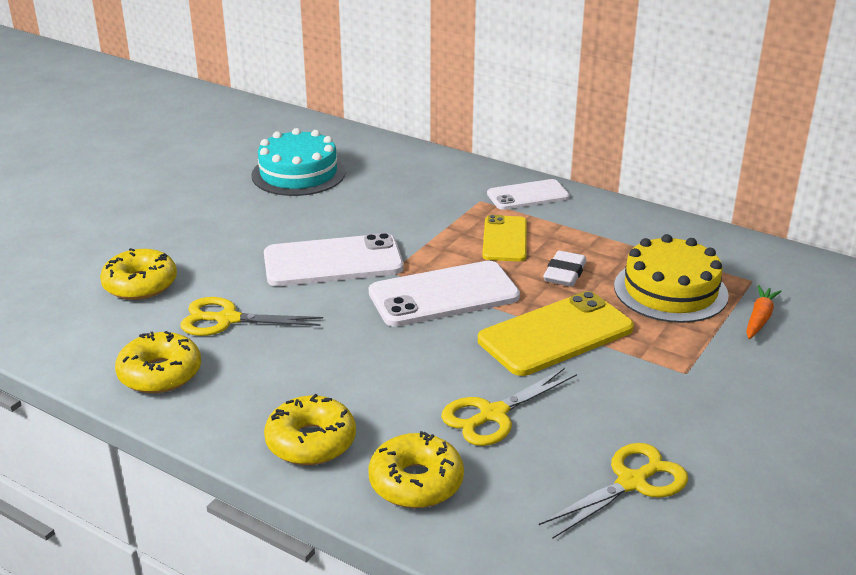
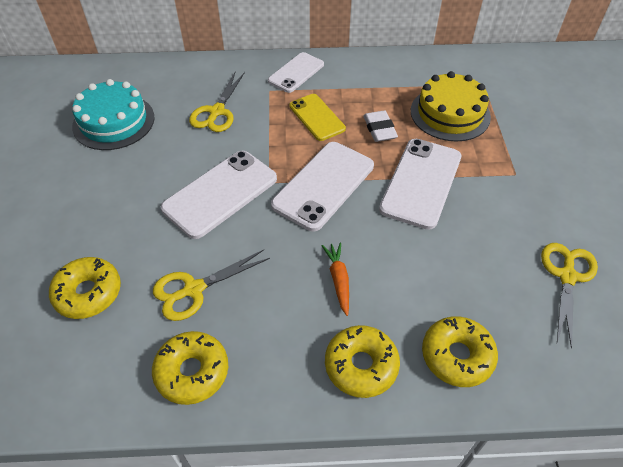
camera: 35 degrees left, 20 degrees up
(493, 414) = (447, 270): yellow scissors -> yellow scissors (217, 112)
(555, 334) = (421, 183): yellow phone -> white phone
(759, 319) = (513, 112): orange carrot -> orange carrot (338, 280)

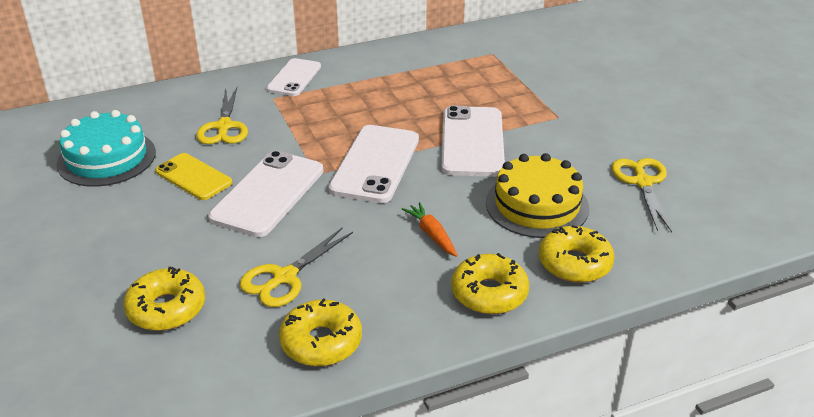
camera: 20 degrees left, 15 degrees down
(316, 117) = (337, 111): yellow phone -> yellow phone (193, 177)
(379, 129) = (408, 108): white eraser -> none
(450, 113) = (472, 82): yellow cake -> yellow cake (537, 205)

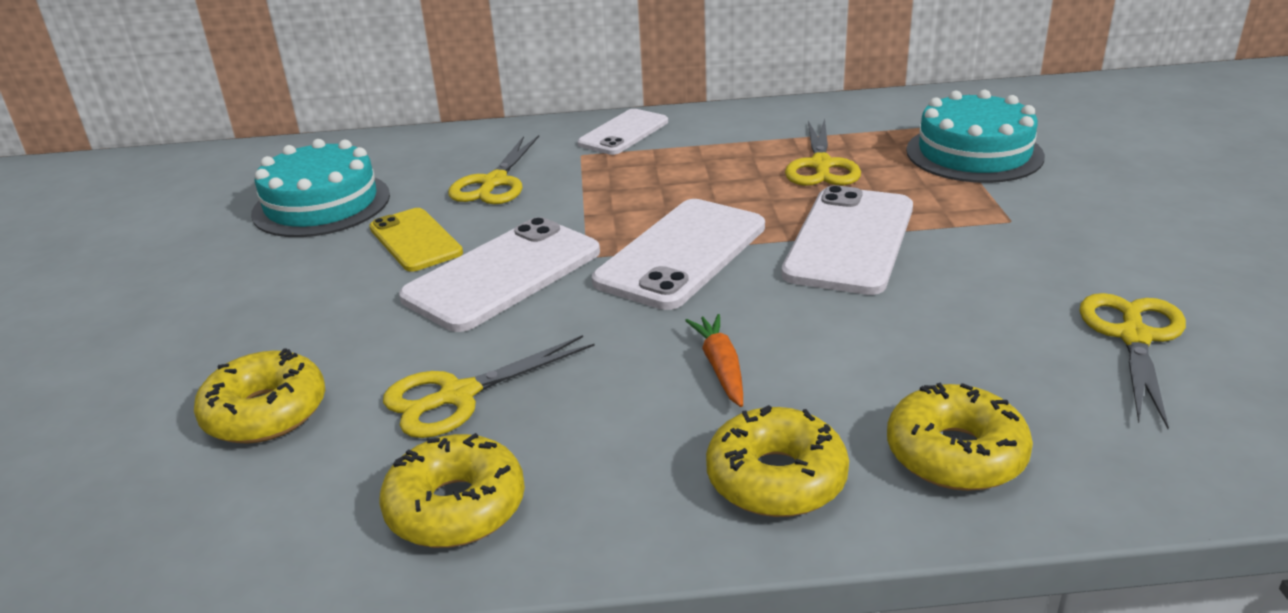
camera: 20 degrees right, 5 degrees down
(434, 90) = (821, 165): none -> yellow scissors
(523, 71) = (974, 153): none -> turquoise cake
(537, 205) = (921, 347): yellow cake -> none

